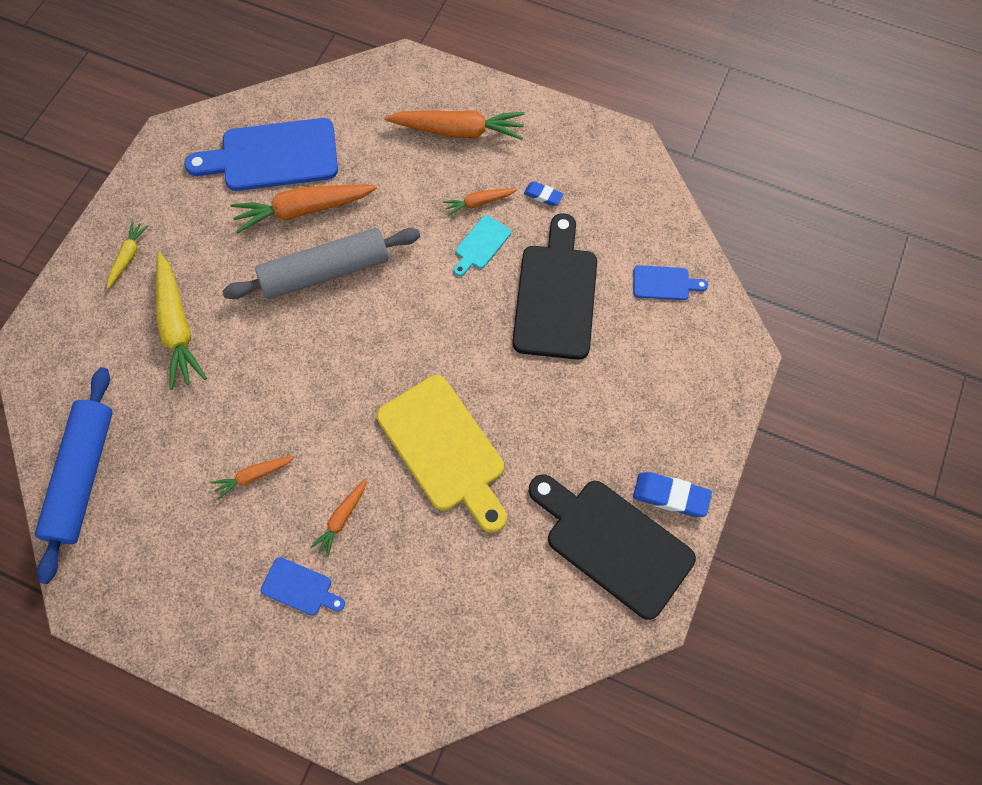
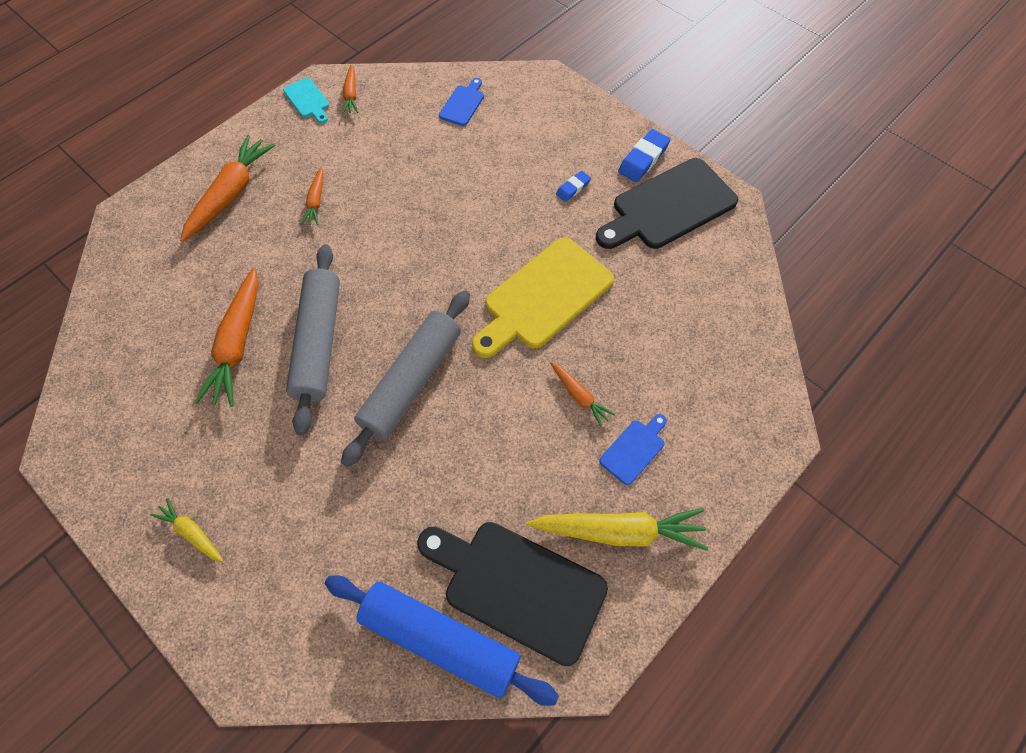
camera: 70 degrees left, 5 degrees down
(178, 327) = (308, 498): yellow carrot -> yellow carrot (619, 531)
(254, 476) = (508, 463): orange carrot -> orange carrot (351, 95)
(273, 156) = (156, 355): blue cutting board -> none
(310, 364) = (412, 382): none -> grey rolling pin
(444, 449) = (544, 297): yellow cutting board -> yellow cutting board turned 150 degrees clockwise
(481, 244) = (359, 212): turquoise cutting board -> turquoise cutting board (307, 100)
(543, 195) = (336, 154): blue eraser -> blue eraser (573, 188)
(556, 295) = (437, 175): black cutting board -> black cutting board (518, 587)

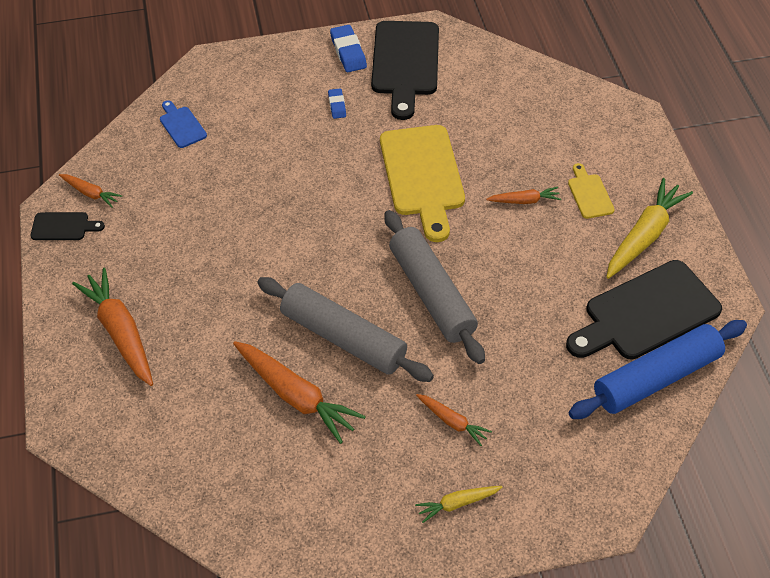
camera: 55 degrees left, 10 degrees down
(307, 100) = (63, 227): turquoise cutting board -> black cutting board
(316, 201) = (191, 273): orange carrot -> orange carrot (452, 422)
(634, 449) = (589, 194): blue cutting board -> yellow cutting board

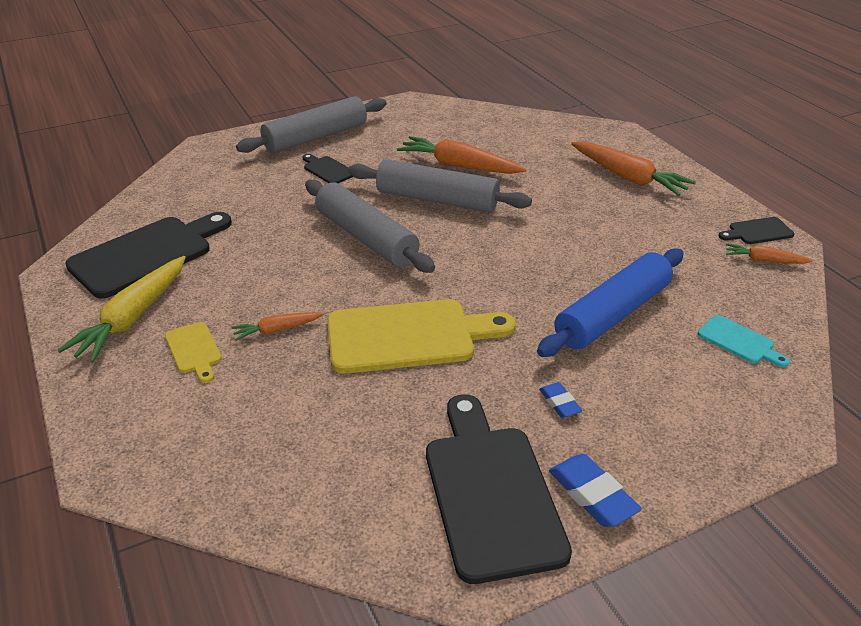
camera: 165 degrees right, 15 degrees down
(181, 125) = (739, 341): blue cutting board -> turquoise cutting board
(422, 175) = (408, 336): yellow cutting board -> yellow cutting board turned 105 degrees clockwise
(452, 422) = (327, 170): orange carrot -> black cutting board
(457, 504) = (316, 137): yellow carrot -> grey rolling pin
(656, 377) = (149, 214): blue rolling pin -> blue rolling pin (613, 314)

